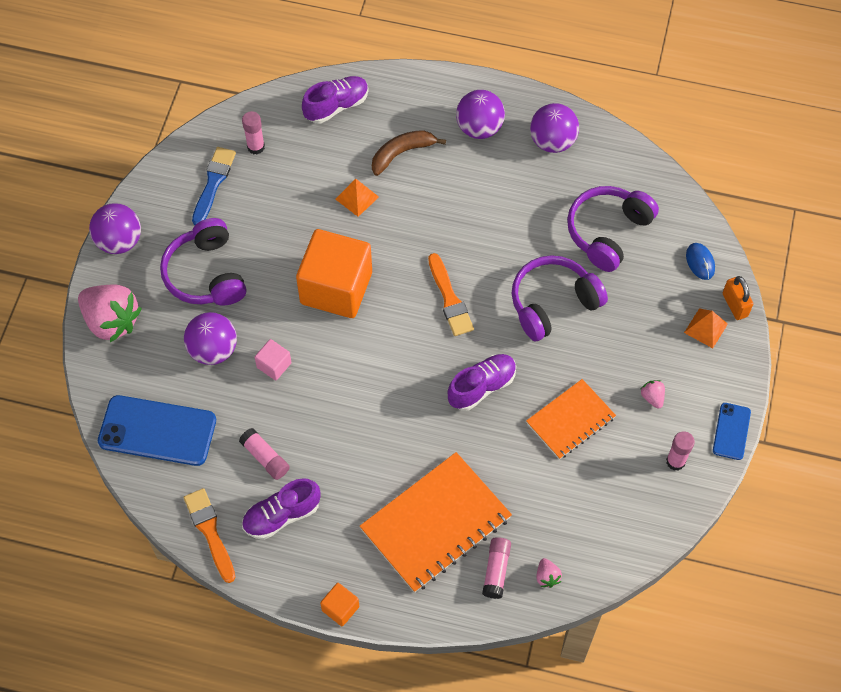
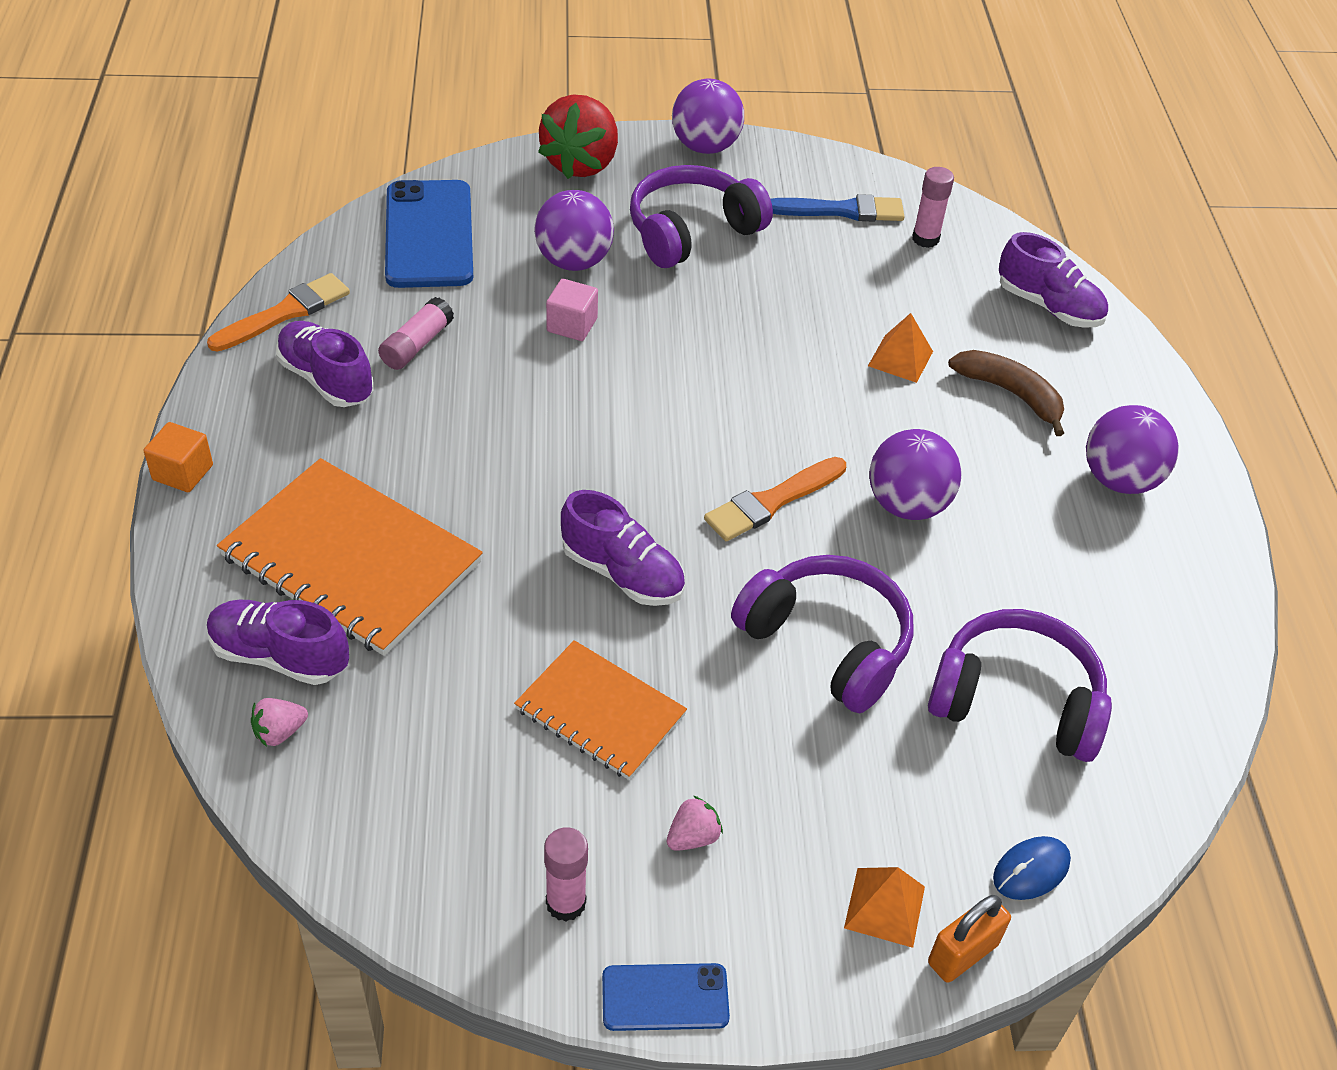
camera: 70 degrees right, 15 degrees down
(112, 321) = (581, 164): pink strawberry -> red strawberry
(336, 288) = (730, 365): orange cube -> none
(496, 570) = (279, 656): pink glue stick -> purple shoe
(552, 141) = (1156, 583): purple ball -> purple ball (907, 505)

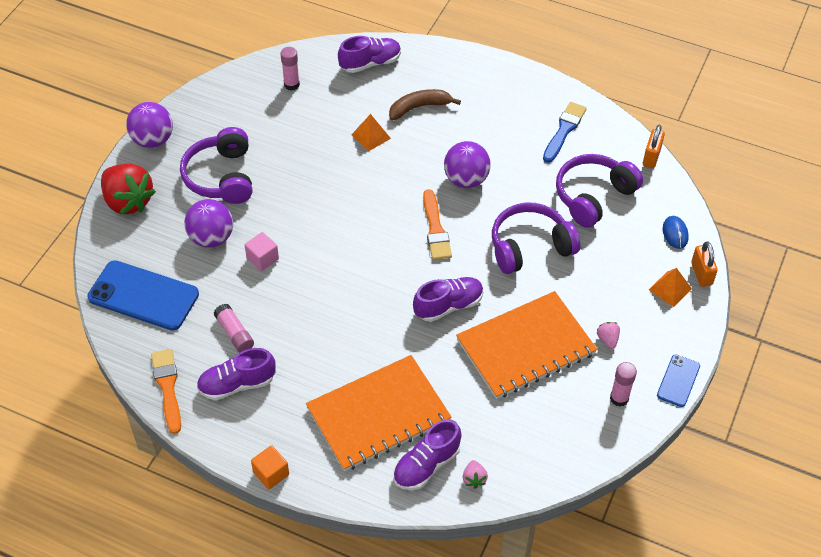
camera: 60 degrees left, 5 degrees up
(600, 712) = (525, 347): orange notebook -> orange notebook, size x1.63
(842, 211) = (247, 107): blue brush -> blue brush (564, 130)
(1119, 480) = (493, 97): purple ball -> none
(1190, 765) = (651, 157): none -> orange padlock

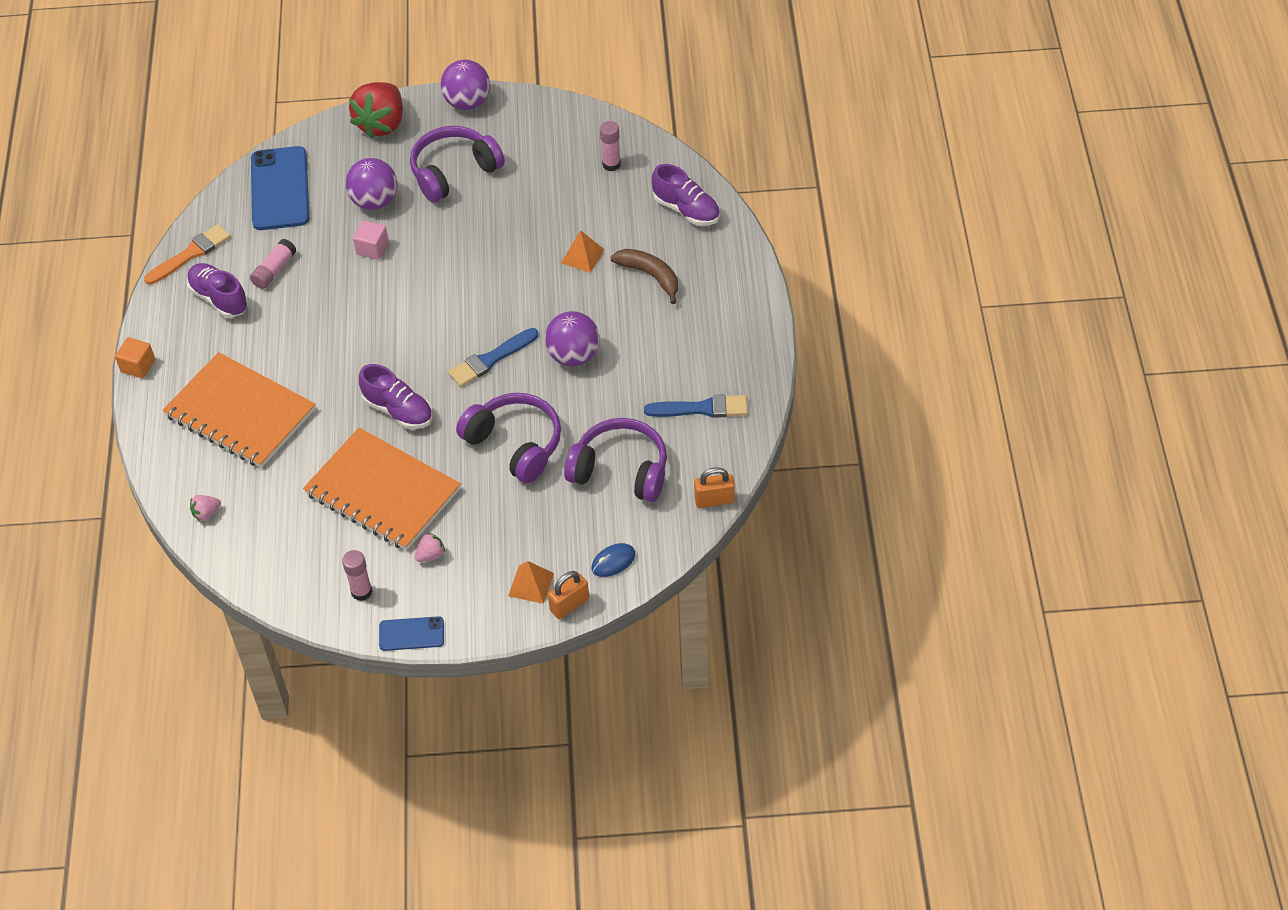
camera: 65 degrees right, 0 degrees up
(426, 465) = (203, 472): purple shoe -> none
(435, 229) = (490, 359): orange brush -> blue brush

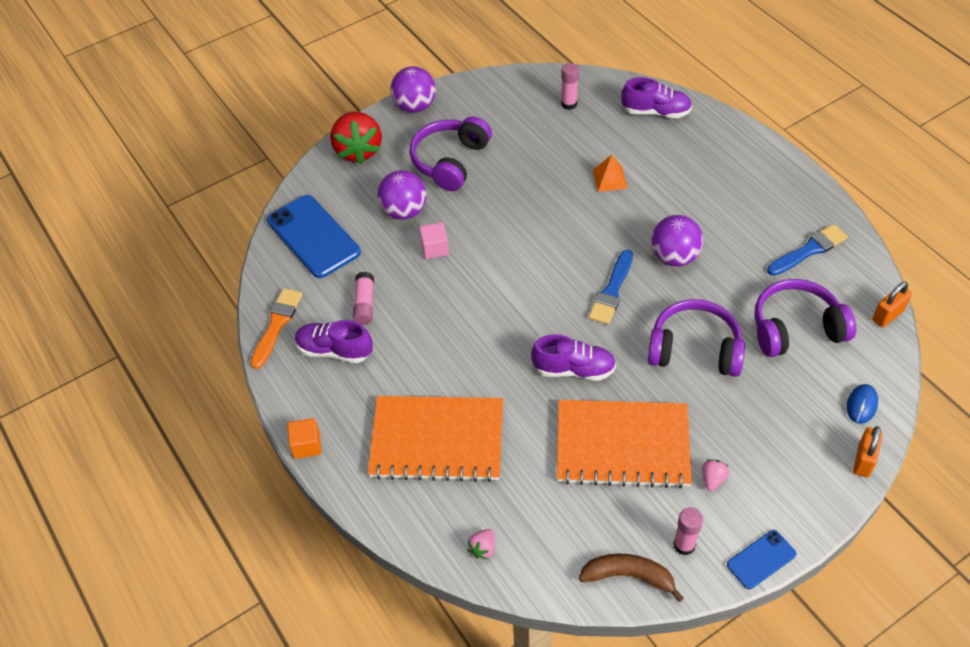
camera: 30 degrees left, 0 degrees up
(531, 584) = (817, 460): orange pyramid -> none
(650, 276) = (675, 170): brown banana -> brown banana (629, 576)

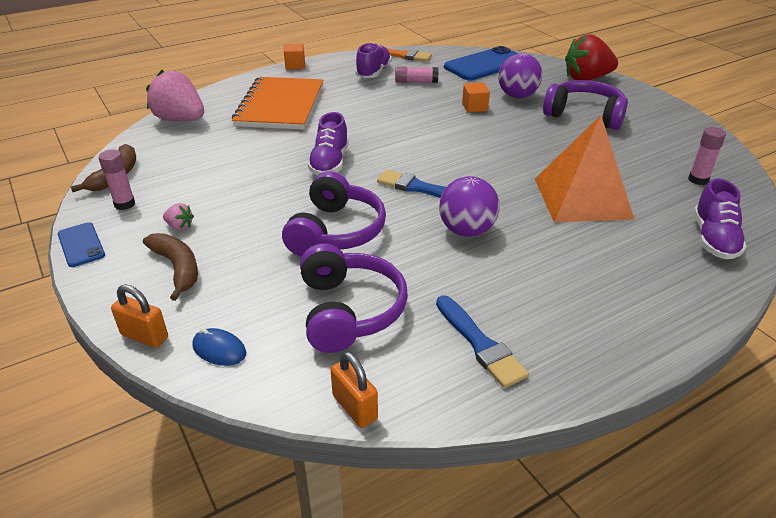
camera: 90 degrees right, 15 degrees down
(415, 106) = (654, 101): purple ball -> none
(435, 248) = (474, 107): pink cube -> orange cube
(483, 548) = (180, 120): pink strawberry -> pink strawberry, size x2.37
(609, 179) = (582, 198): orange pyramid -> orange pyramid, size x2.26
(622, 445) = (240, 181): orange notebook -> none
(775, 462) = (177, 268): none -> brown banana

